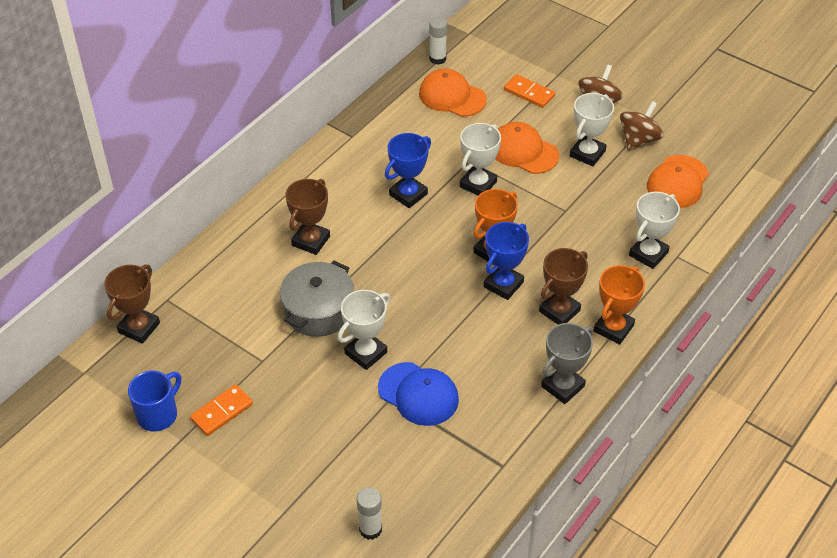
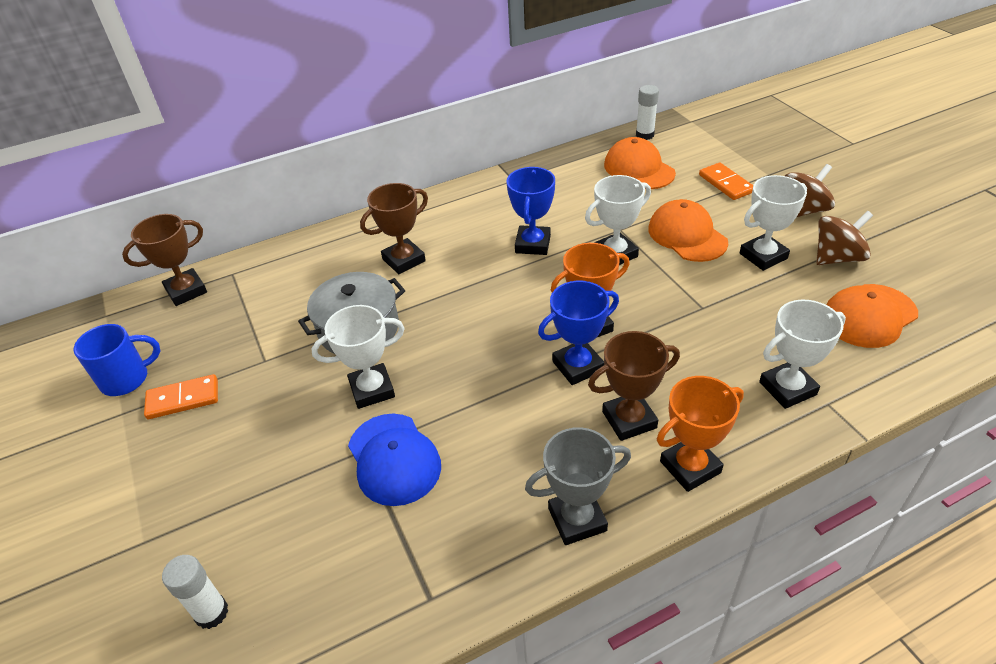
camera: 30 degrees right, 5 degrees down
(408, 194) = (533, 244): blue trophy -> blue trophy turned 60 degrees counterclockwise

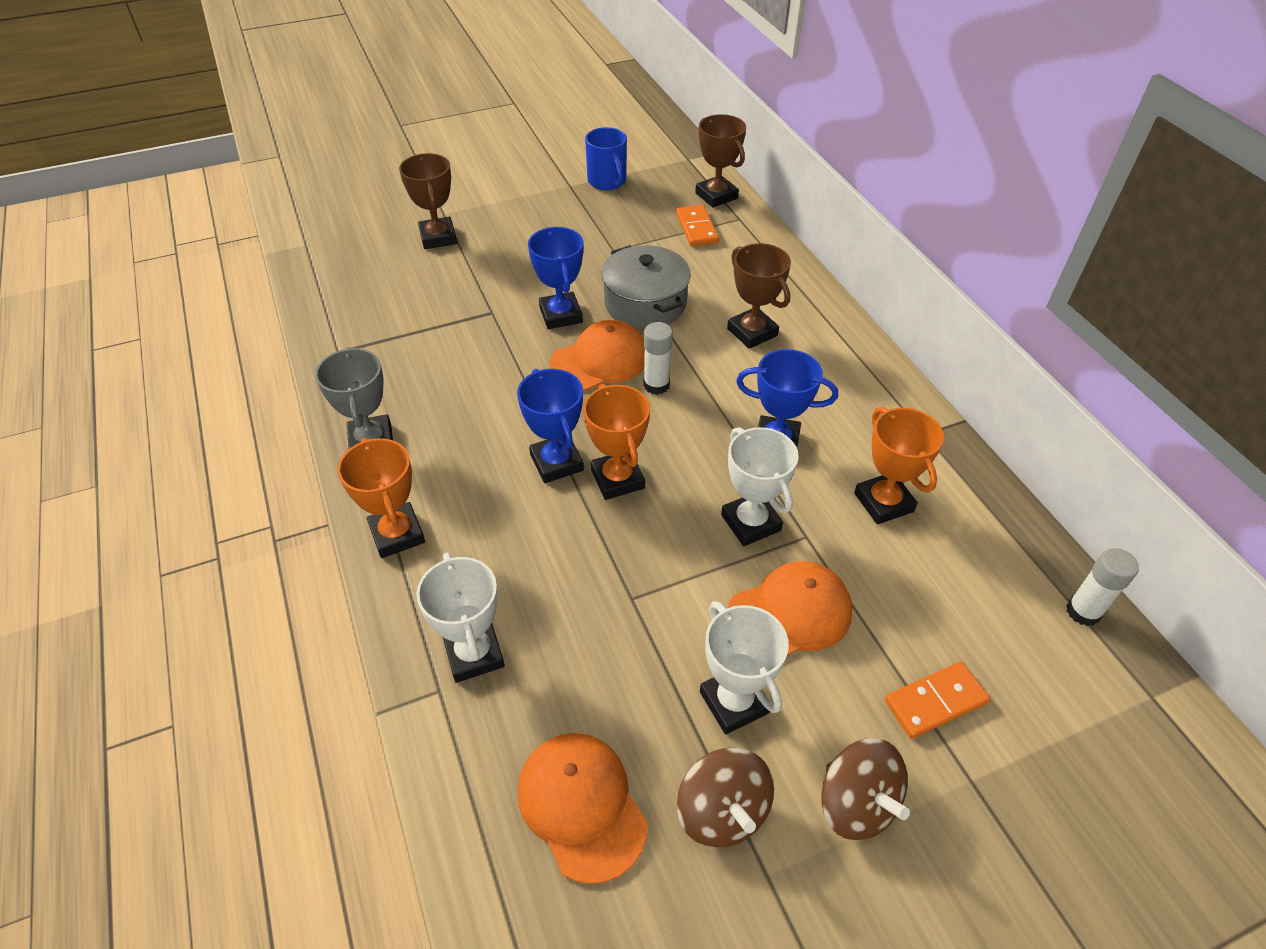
camera: 90 degrees right, 5 degrees up
(183, 399) = (577, 212): orange domino -> orange domino (696, 228)
(211, 613) = (374, 250): white glue stick -> white glue stick (656, 385)
(372, 390) = (561, 315): white trophy -> blue trophy
(394, 459) = (476, 330): blue cap -> none
(581, 198) = (883, 502): none -> orange trophy
(629, 420) = (471, 495): brown trophy -> brown trophy (438, 237)
(639, 169) = (969, 584): orange cap -> orange cap (599, 360)

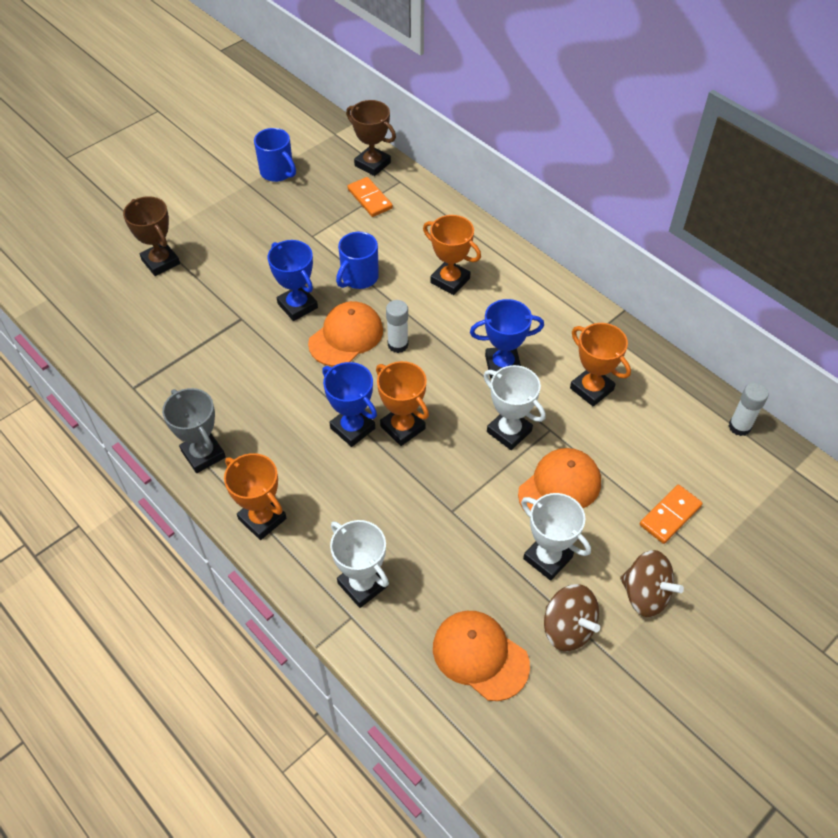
camera: 20 degrees left, 5 degrees up
(645, 303) = (359, 278): grey pot -> blue mug
(752, 332) = (450, 280): brown trophy -> orange trophy

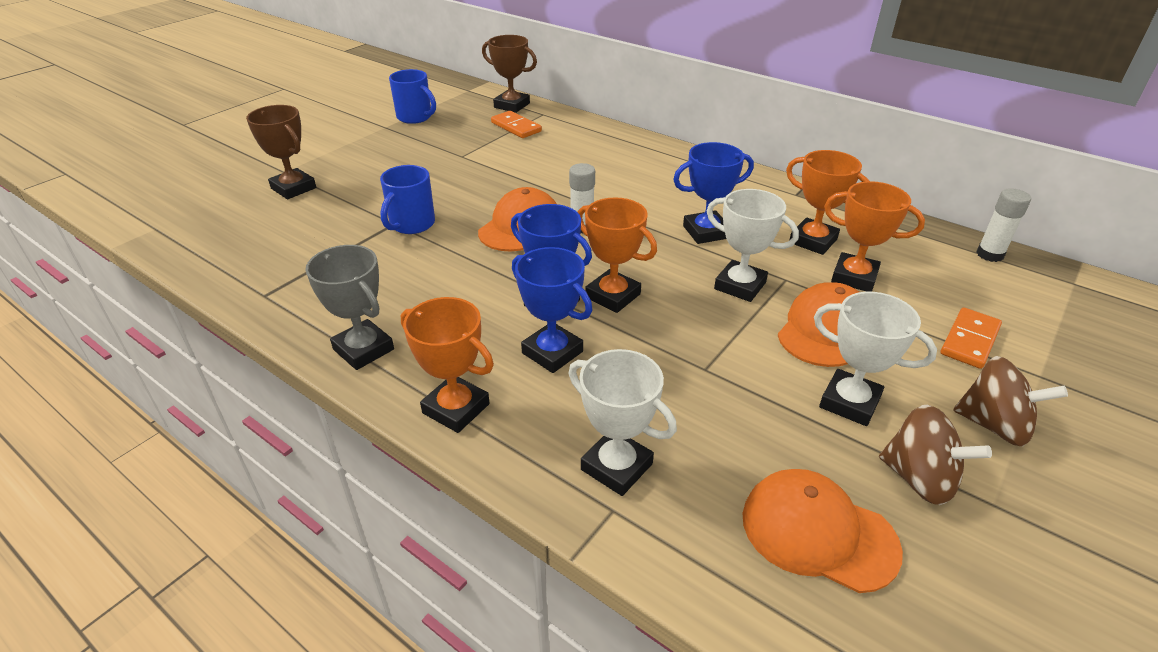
camera: 10 degrees left, 15 degrees down
(297, 306) = (458, 207): blue trophy -> blue trophy (552, 352)
(359, 278) = (521, 181): blue mug -> blue mug (411, 224)
(450, 280) = (620, 174): orange trophy -> orange trophy (854, 277)

